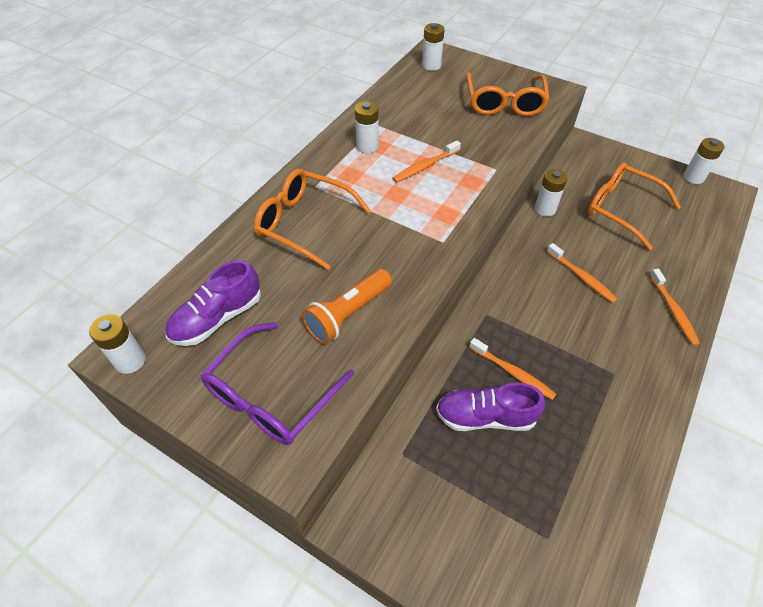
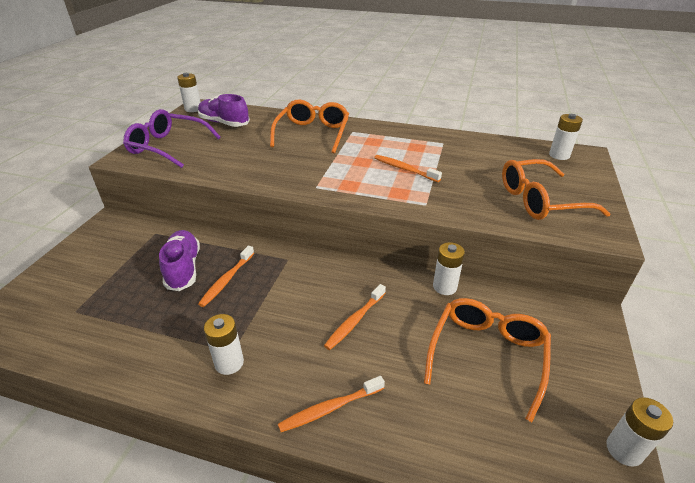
camera: 75 degrees right, 15 degrees down
(348, 314) = (232, 160): orange flashlight -> none
(367, 146) = (411, 142): white battery -> white battery (229, 363)

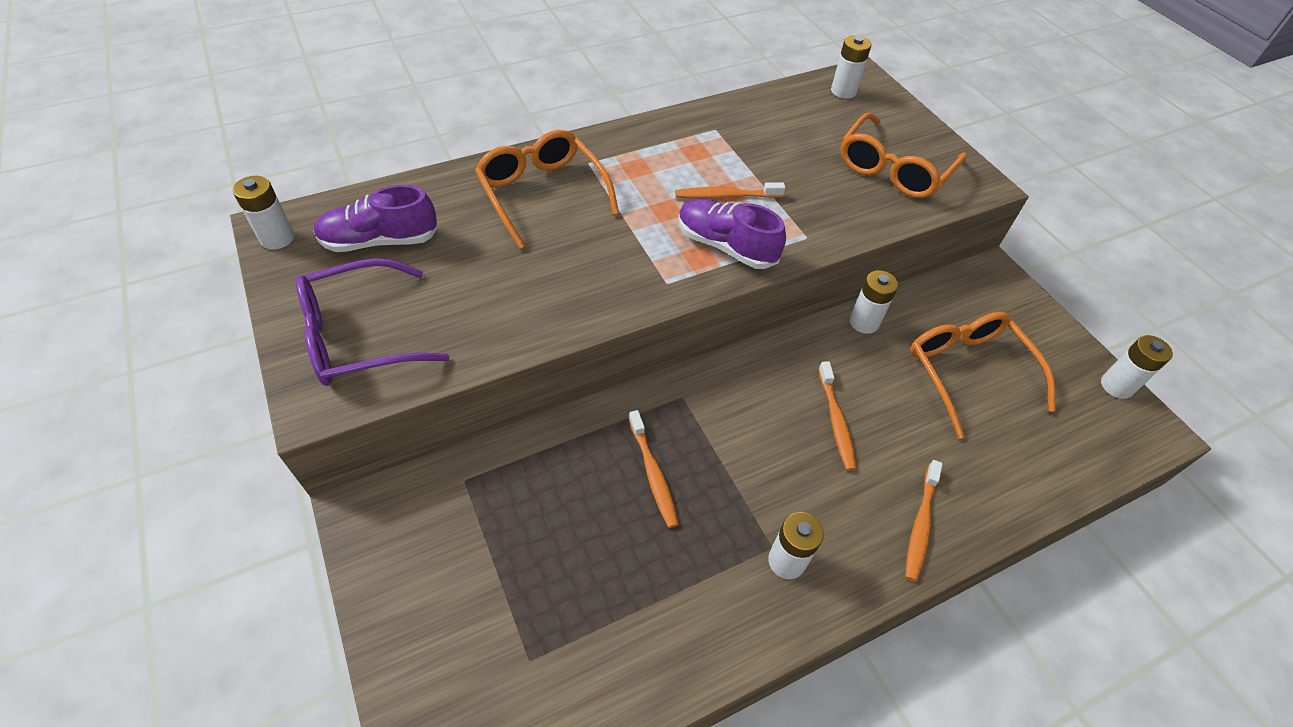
camera: 45 degrees left, 15 degrees up
(183, 268) = (580, 498): purple shoe -> purple shoe (725, 246)

